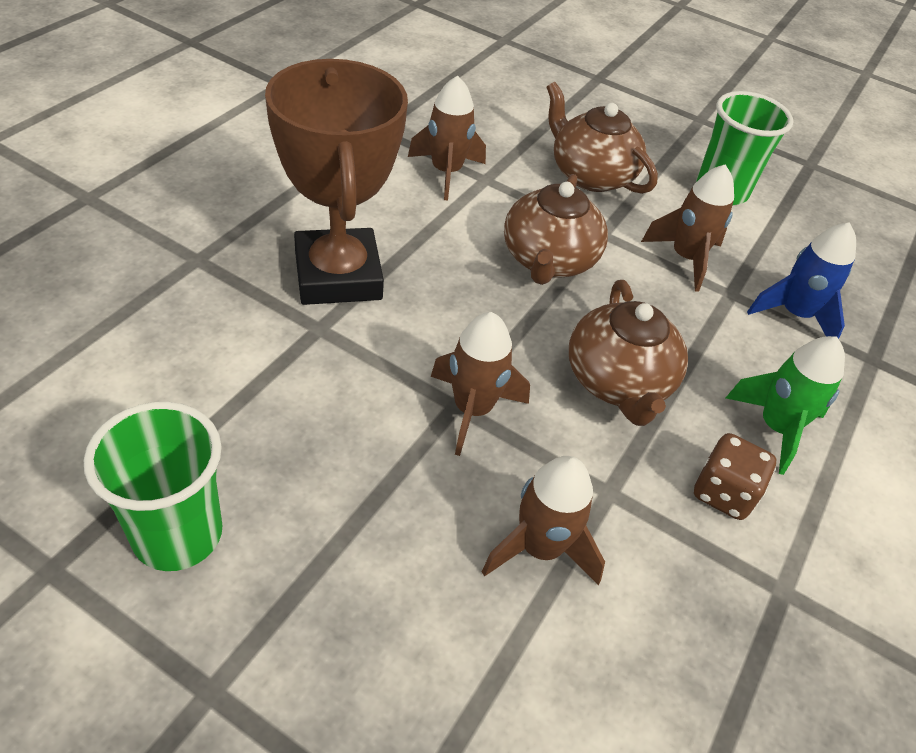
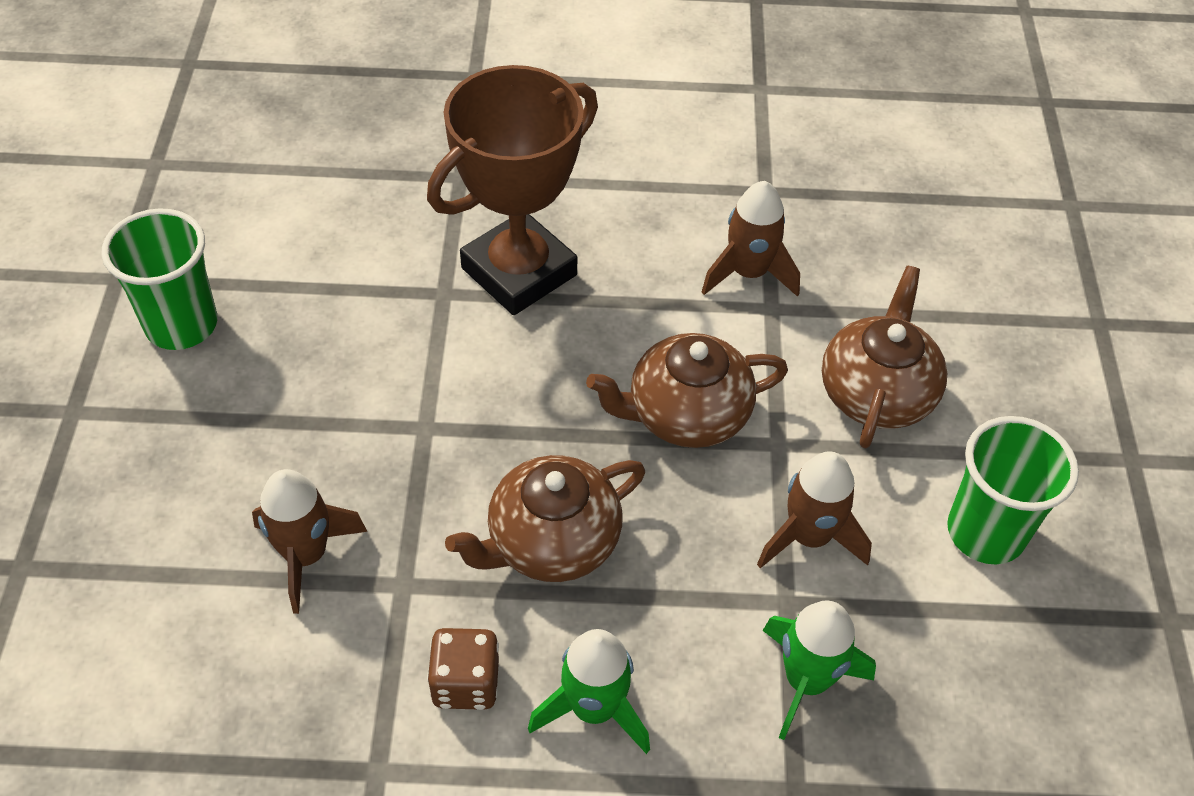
camera: 65 degrees right, 5 degrees up
(472, 409) = (428, 442): brown rocket -> none
(794, 315) = (806, 681): blue rocket -> green rocket

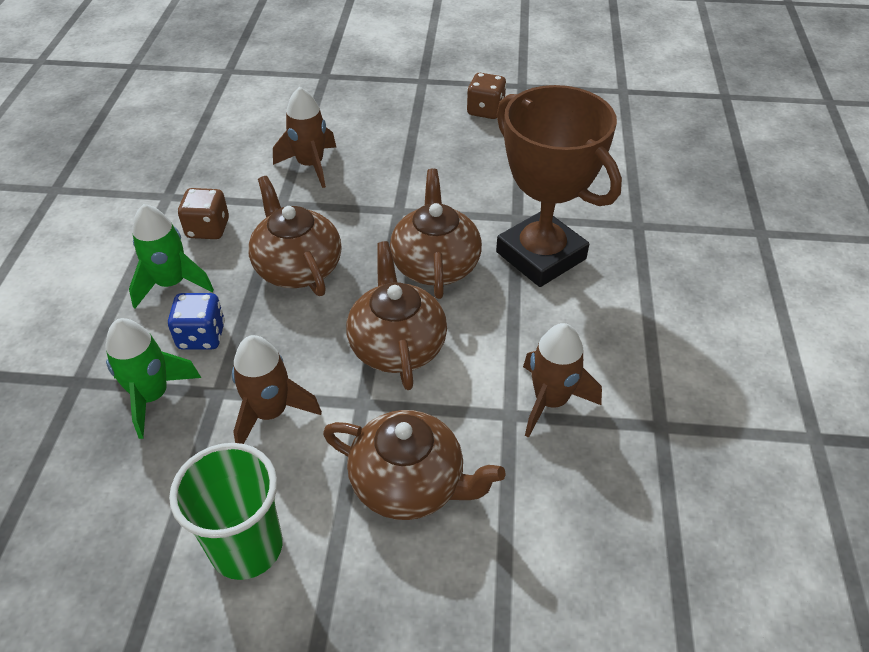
camera: 95 degrees right, 5 degrees down
(181, 325) = (485, 110): green cup -> brown dice
(539, 380) = (435, 264): none -> brown teapot
(695, 642) = (202, 336): none -> blue dice

